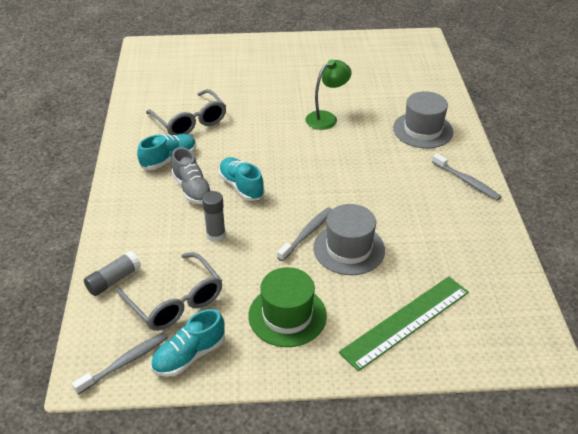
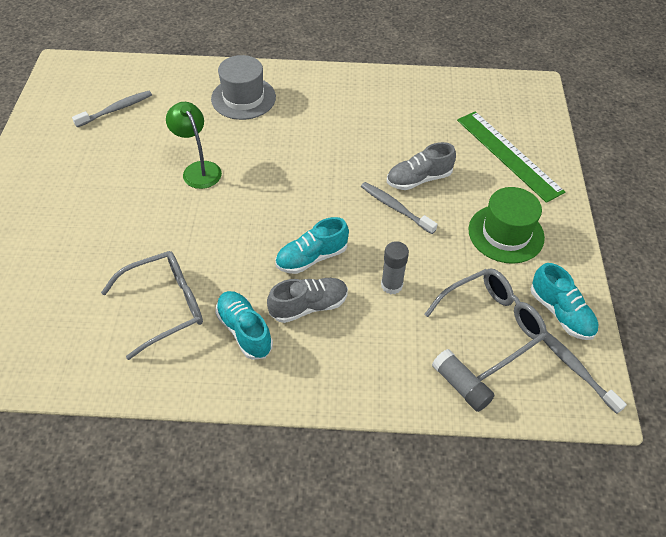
camera: 85 degrees left, 10 degrees up
(349, 249) = (419, 179): grey hat -> grey shoe
(466, 181) = (331, 84): grey toothbrush -> grey toothbrush (116, 109)

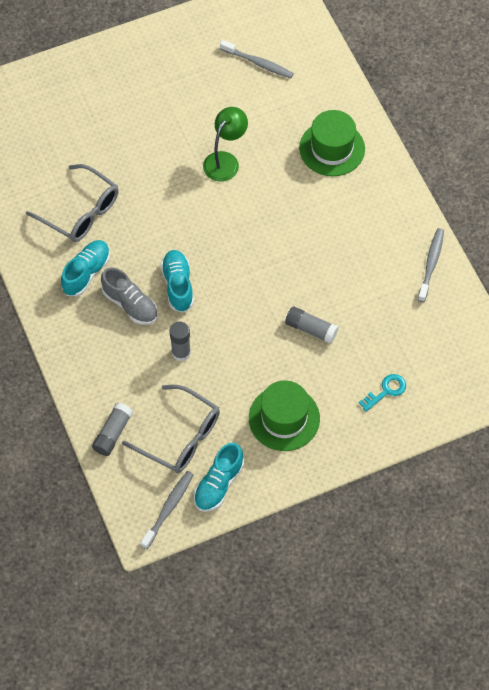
camera: 65 degrees right, 10 degrees up
(243, 98) = (332, 148): grey hat -> green hat
(312, 257) = (178, 285): turquoise shoe -> turquoise shoe turned 45 degrees clockwise
(395, 208) = (266, 324): grey toothbrush -> grey toothbrush (431, 264)
(419, 179) = (311, 329): grey shoe -> grey glue stick
(508, 155) = (386, 391): green ruler -> turquoise key

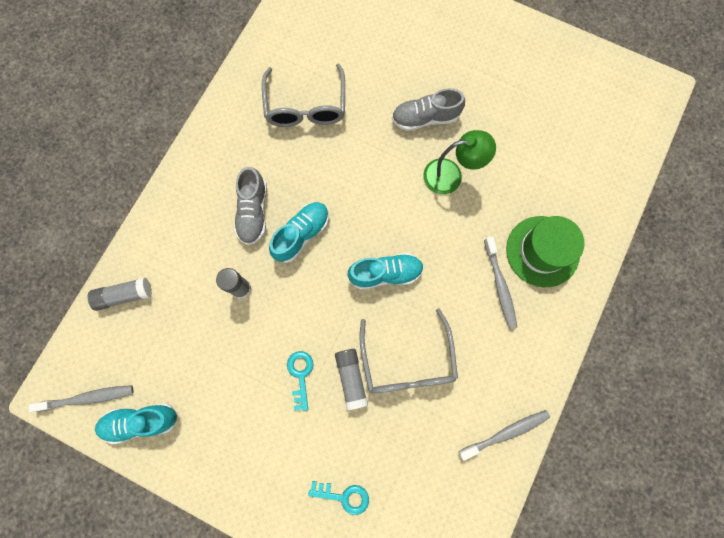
camera: 50 degrees right, 15 degrees up
(86, 273) = (254, 155): turquoise shoe -> turquoise shoe (385, 273)
(167, 144) = (425, 118): none -> grey shoe
(180, 437) = (162, 353): grey glasses -> grey glasses (407, 362)
(258, 63) = (567, 125): grey toothbrush -> grey toothbrush (500, 285)
(279, 359) = (300, 375): none -> turquoise key
(284, 418) = (246, 426): green hat -> none

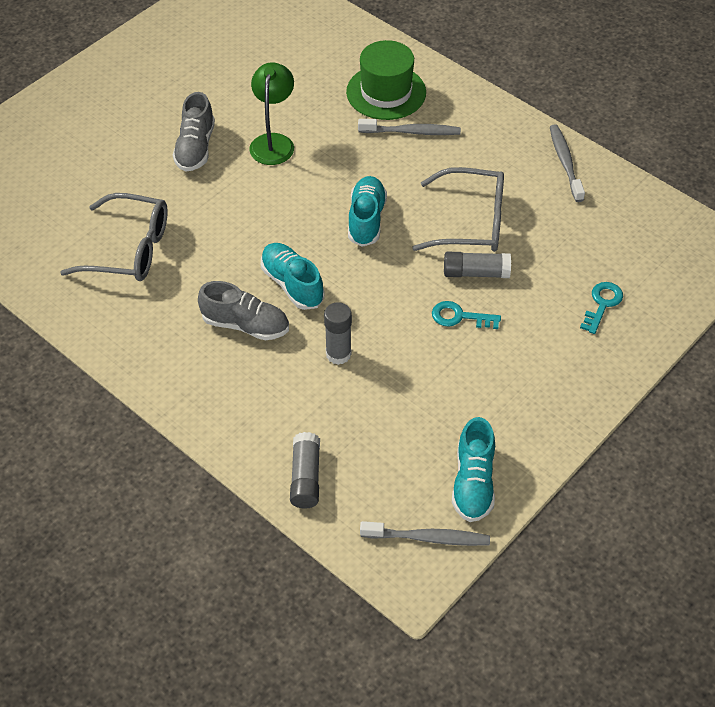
camera: 75 degrees left, 25 degrees down
(88, 397) = (428, 538): grey toothbrush -> grey toothbrush turned 90 degrees clockwise

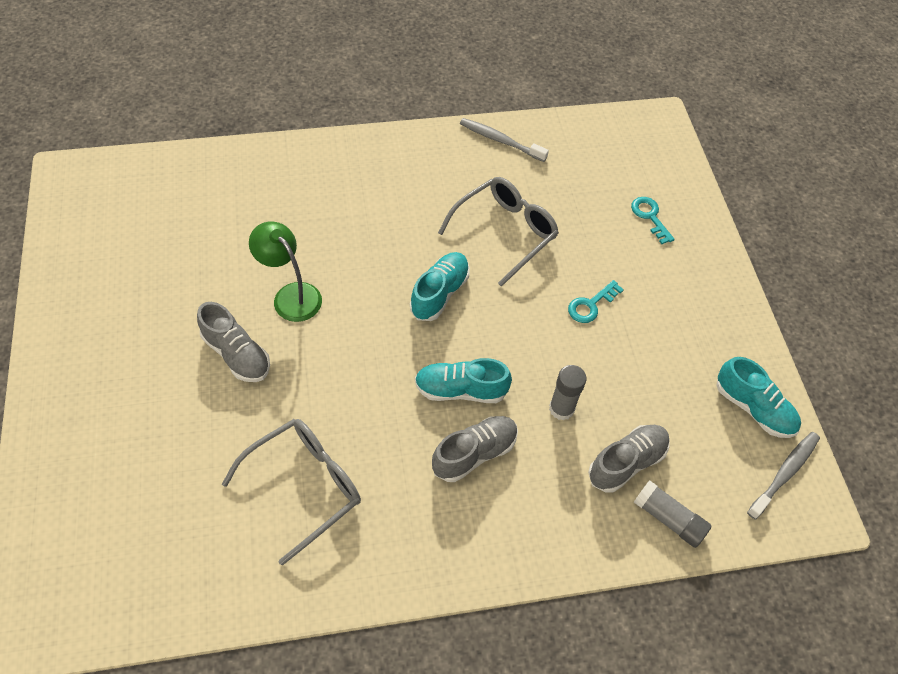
camera: 55 degrees left, 5 degrees up
(330, 423) = (626, 463): none -> grey shoe
(366, 220) = (439, 293): turquoise shoe -> turquoise shoe turned 75 degrees clockwise
(386, 92) = (318, 187): green hat -> none
(411, 132) = (377, 201): grey toothbrush -> none
(476, 273) = (557, 265): grey glue stick -> none

